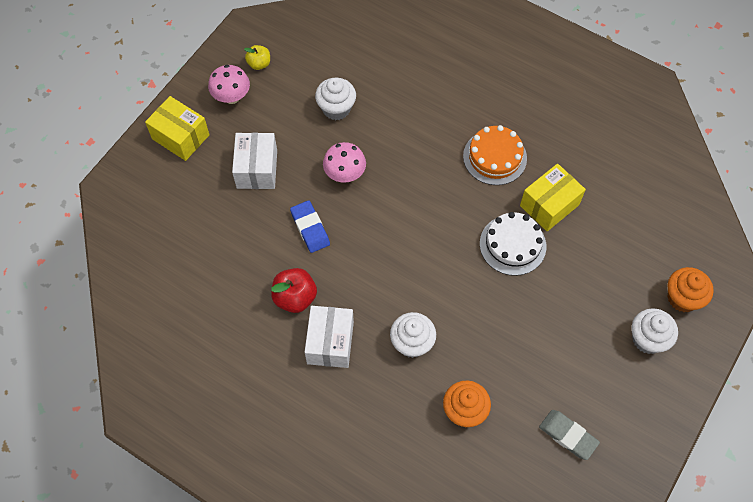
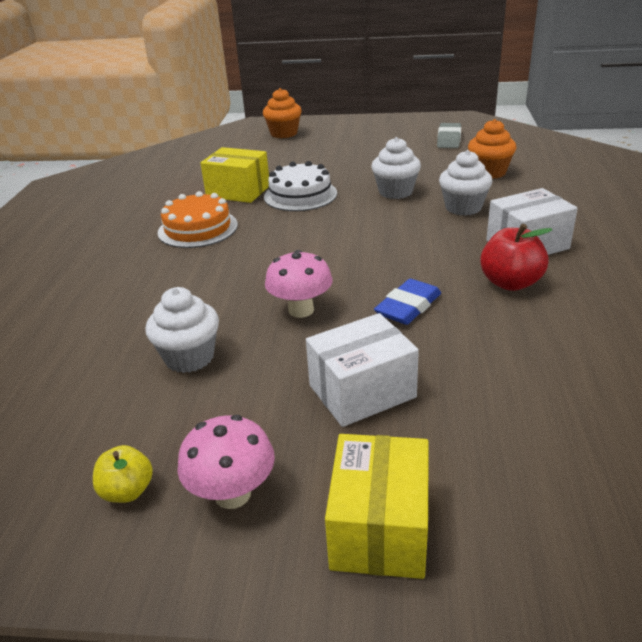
camera: 115 degrees left, 30 degrees down
(647, 339) = (333, 135): white cupcake -> white cupcake (395, 192)

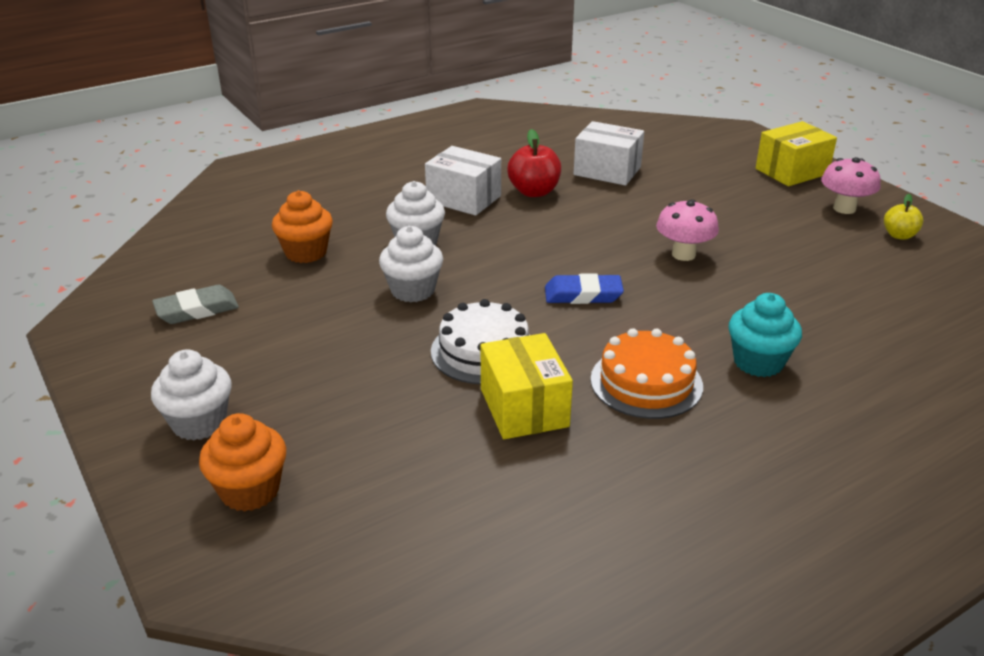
camera: 130 degrees left, 0 degrees up
(146, 272) = (758, 362): none -> turquoise cupcake
(189, 357) = (799, 272): white cupcake -> white cupcake (199, 423)
(362, 391) = (722, 203): white box -> white box (607, 171)
(408, 307) = (617, 217): blue eraser -> blue eraser (583, 294)

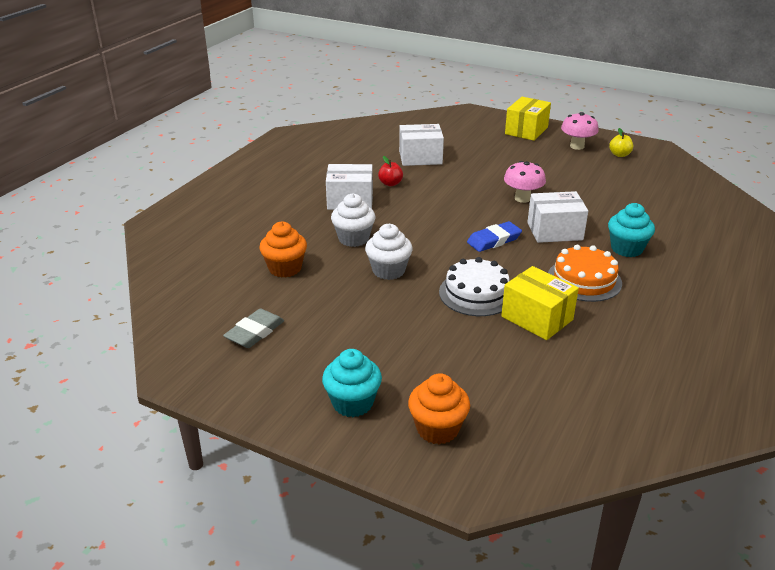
camera: 30 degrees left, 0 degrees up
(199, 423) = (352, 403): white cupcake -> turquoise cupcake
(534, 192) = (390, 183): red apple -> red apple, size x0.63
(679, 308) = (554, 231): none -> white box

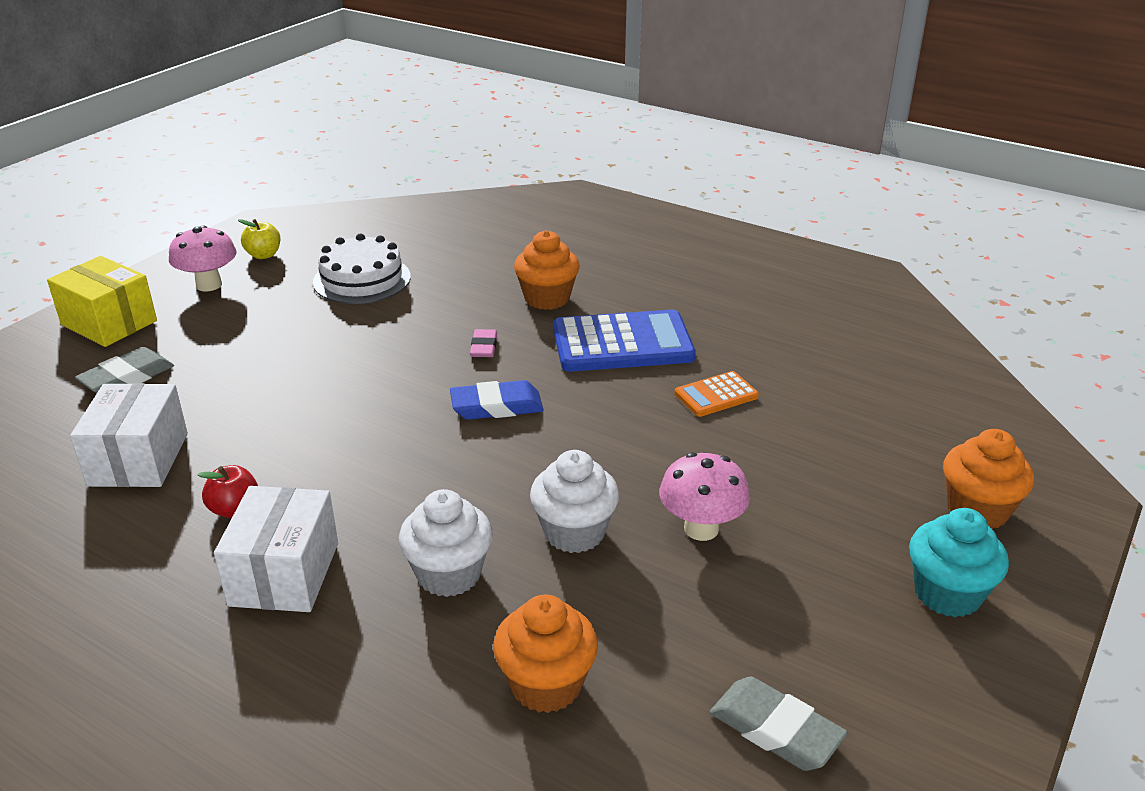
camera: 85 degrees left, 0 degrees up
(476, 293) = (652, 441): white cake -> white cake (362, 279)
(481, 143) = (127, 378): none -> grey eraser
(494, 240) = (496, 406): blue eraser -> blue eraser turned 75 degrees counterclockwise
(522, 198) = (368, 361): pink mushroom -> pink mushroom (701, 529)
(537, 318) = (716, 395): yellow box -> orange calculator
(554, 231) = (484, 347): white box -> pink eraser
(584, 280) = (622, 343): orange cake -> blue calculator
(626, 249) = (547, 298): turquoise cupcake -> orange cupcake

